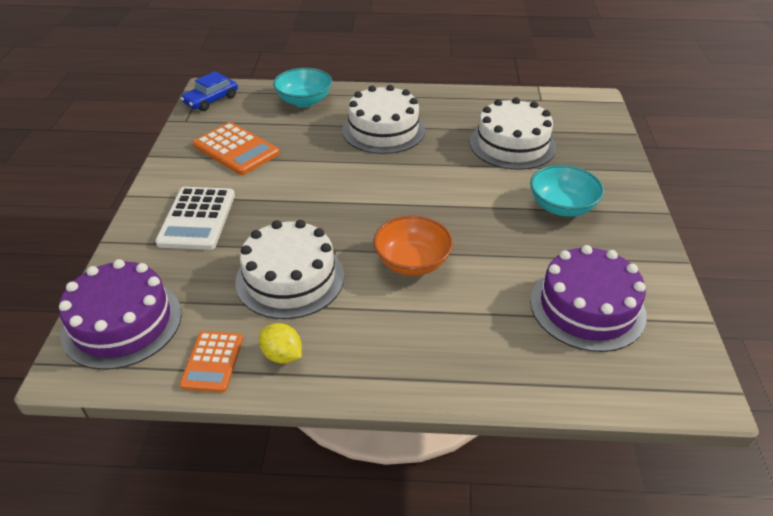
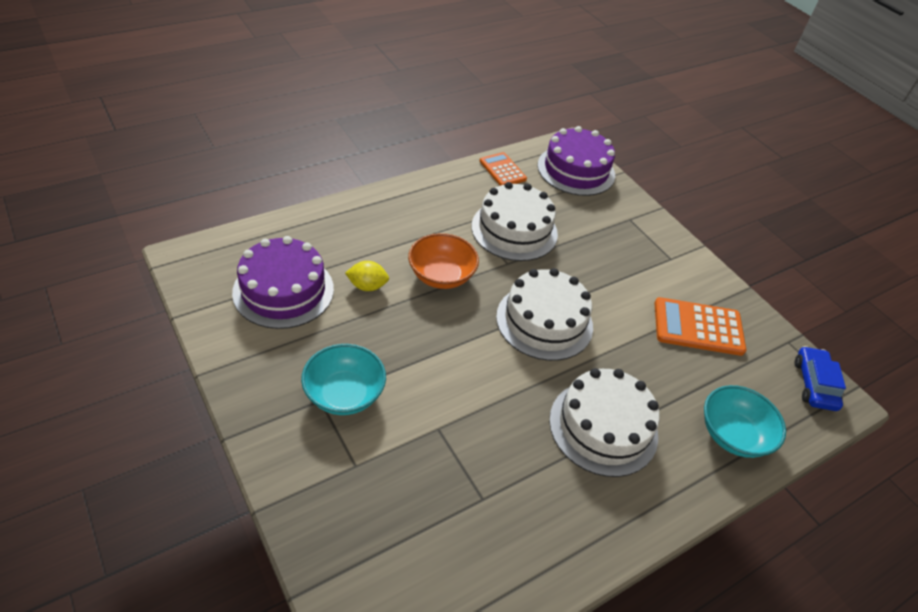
camera: 140 degrees right, 5 degrees up
(197, 219) = (630, 247): white calculator -> none
(282, 355) = (468, 186): yellow lemon -> yellow lemon (367, 286)
(512, 144) = (447, 476): white cake -> white cake (544, 321)

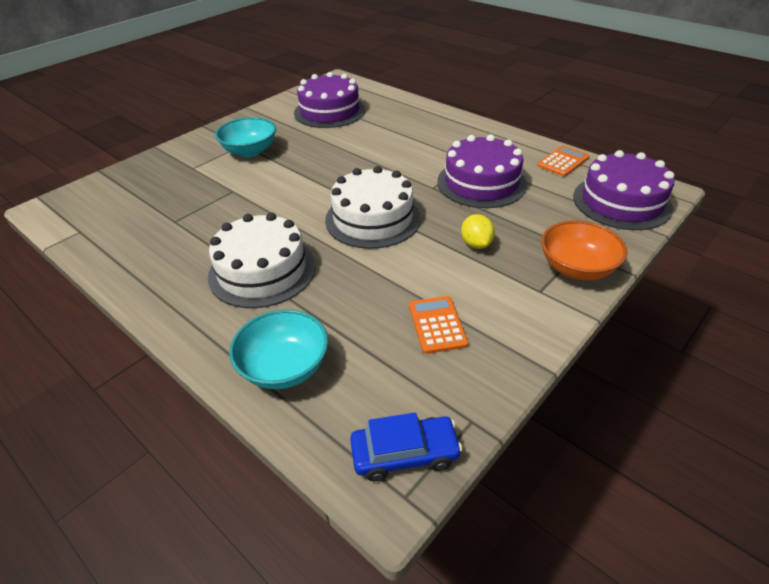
camera: 80 degrees right, 5 degrees down
(367, 286) = (355, 136): yellow lemon -> yellow lemon (476, 244)
(441, 276) = (390, 161): orange bowl -> orange bowl (577, 268)
(514, 230) = (481, 183): white cake -> purple cake
(698, 327) = (437, 325): orange calculator -> orange calculator, size x0.64

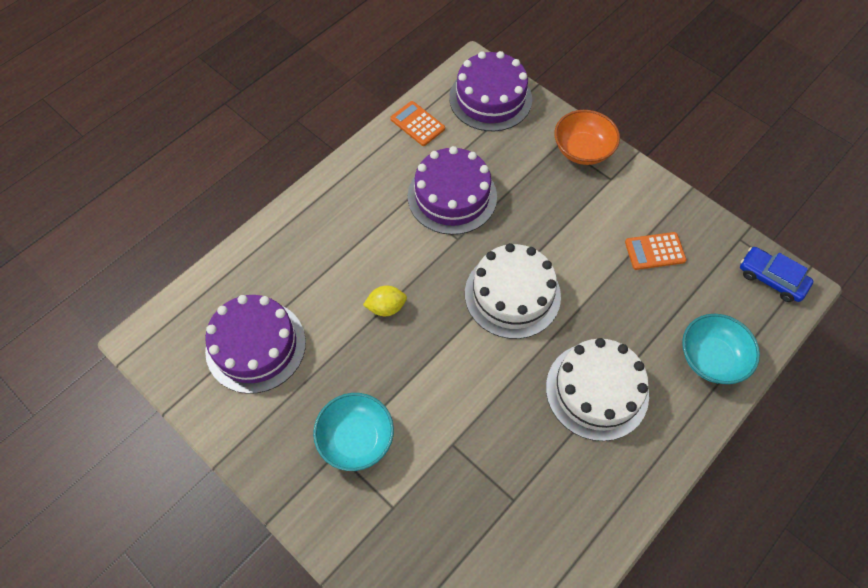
camera: 90 degrees left, 20 degrees up
(405, 453) = (771, 279): blue car -> blue car turned 45 degrees counterclockwise
(476, 244) = (552, 213): yellow lemon -> yellow lemon (386, 307)

